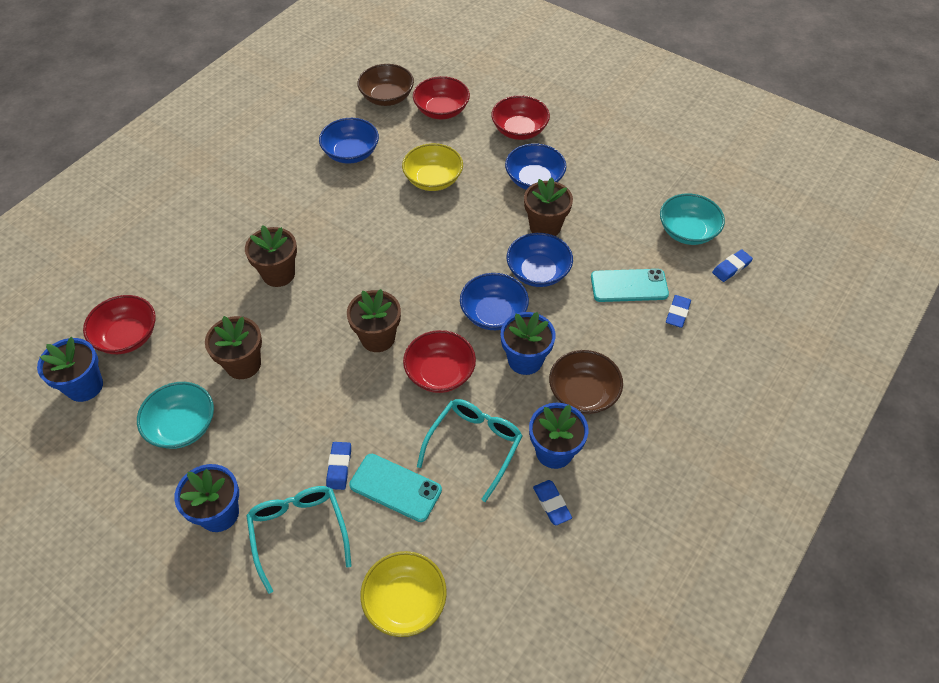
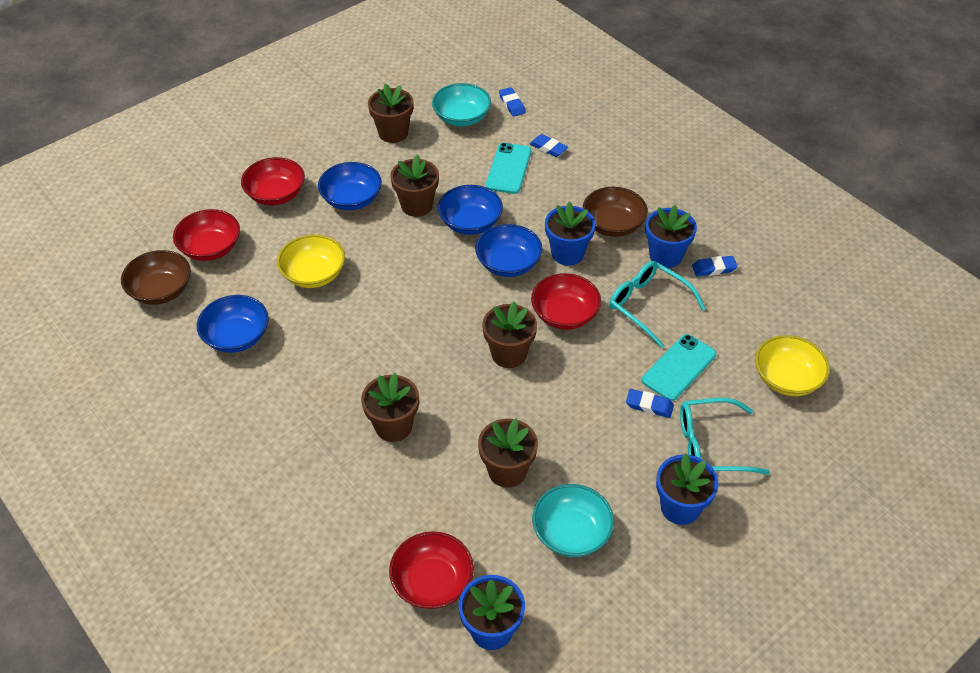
camera: 75 degrees left, 5 degrees down
(637, 186) = (393, 133): none -> brown flower pot

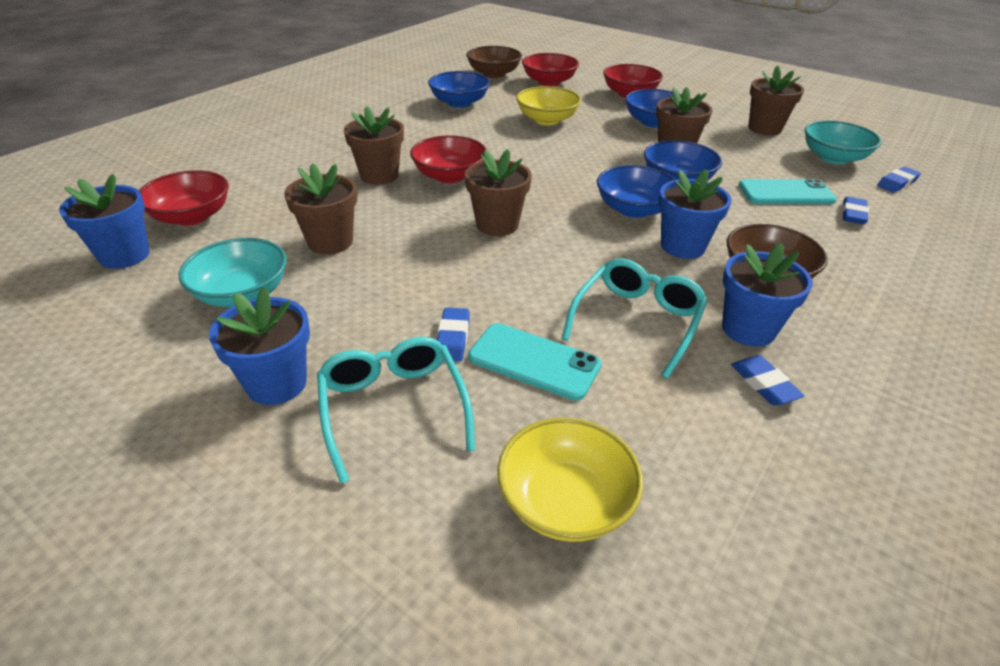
camera: 75 degrees right, 10 degrees down
(564, 314) = (578, 255): red bowl -> red bowl (449, 176)

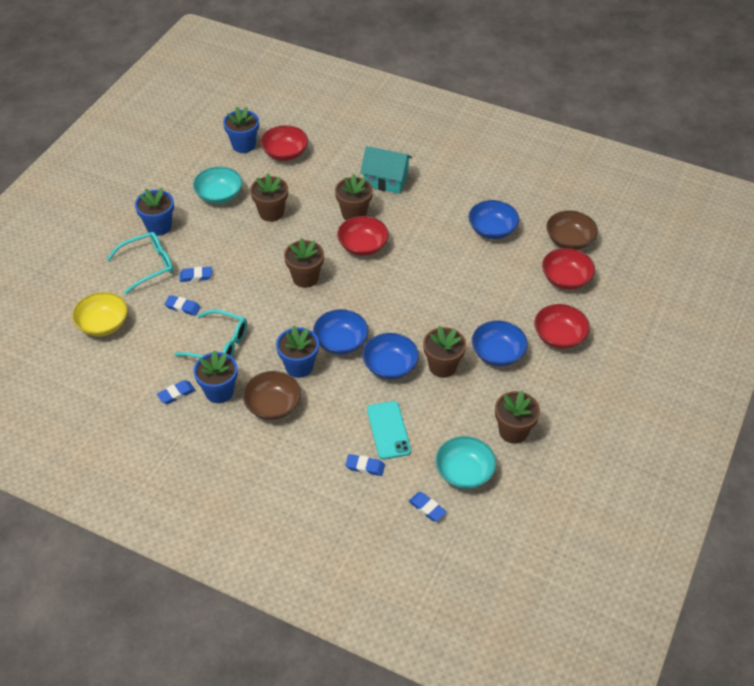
camera: 80 degrees right, 10 degrees up
(327, 148) = (386, 180): none -> turquoise house
(534, 361) = (183, 307): turquoise phone -> blue eraser
(547, 120) = (477, 285): yellow bowl -> none

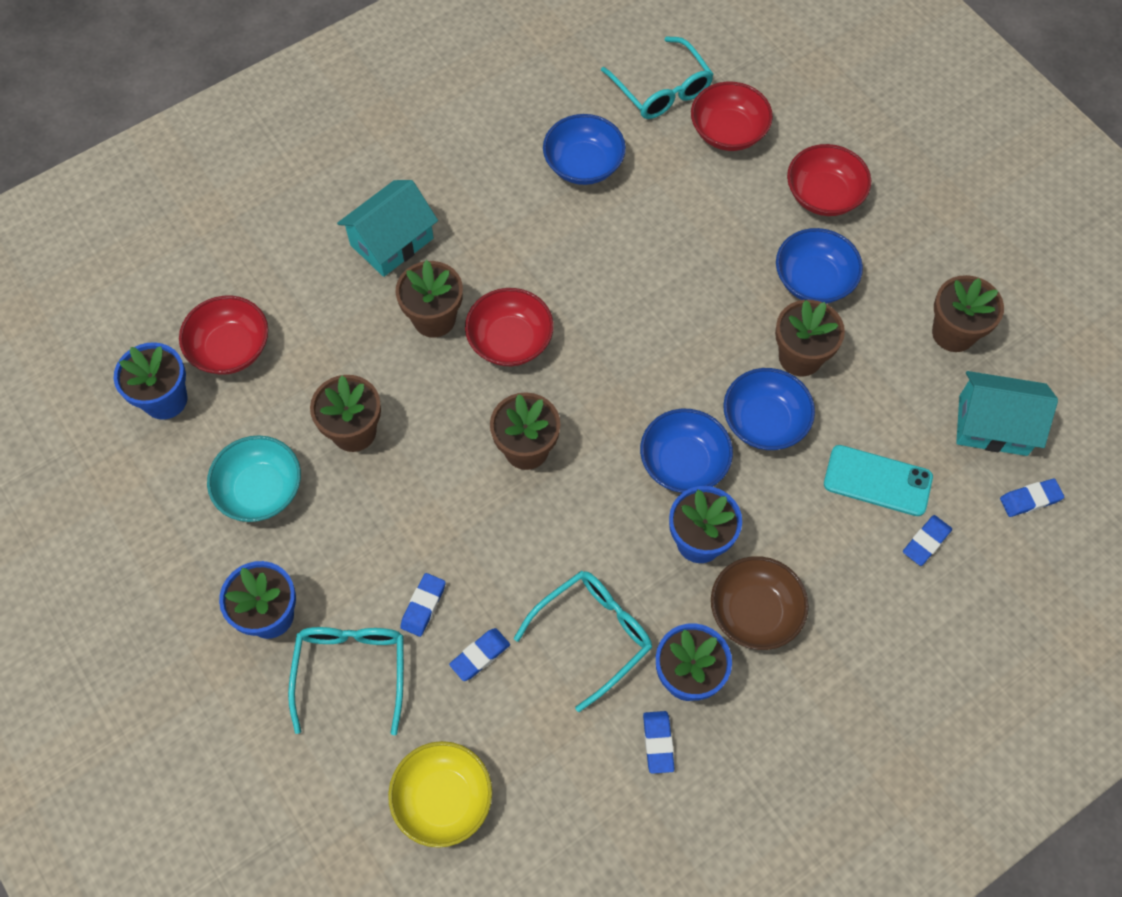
camera: 60 degrees left, 15 degrees up
(464, 472) = (993, 425): turquoise bowl -> turquoise house
(569, 240) = (661, 89): brown bowl -> turquoise glasses

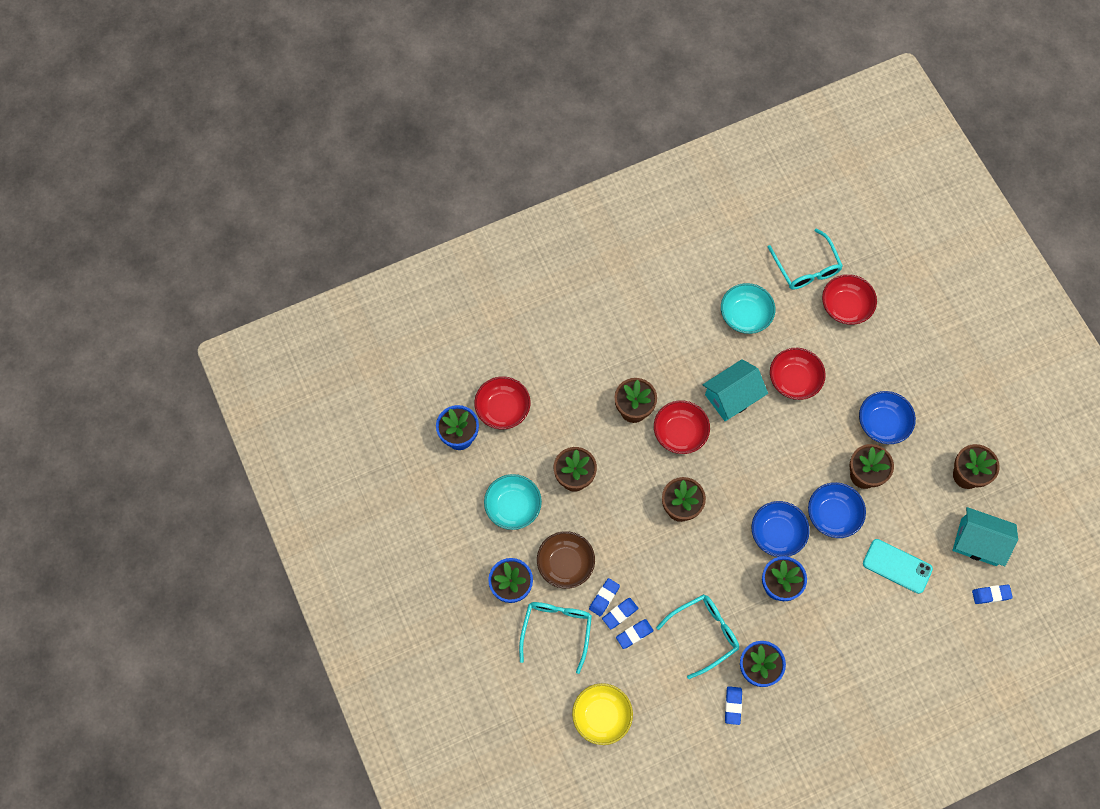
camera: 10 degrees right, 5 degrees up
(392, 242) = (613, 351): turquoise house -> turquoise house (732, 397)
(583, 164) = (745, 315): blue bowl -> turquoise bowl
(755, 612) = (805, 636): brown bowl -> brown bowl (565, 564)
(824, 195) = (901, 363): red bowl -> red bowl (794, 380)
(926, 542) = (919, 610): blue eraser -> blue eraser (620, 614)

